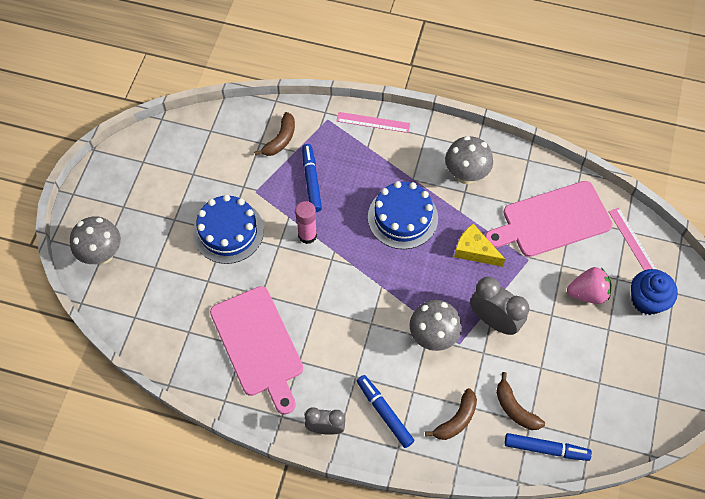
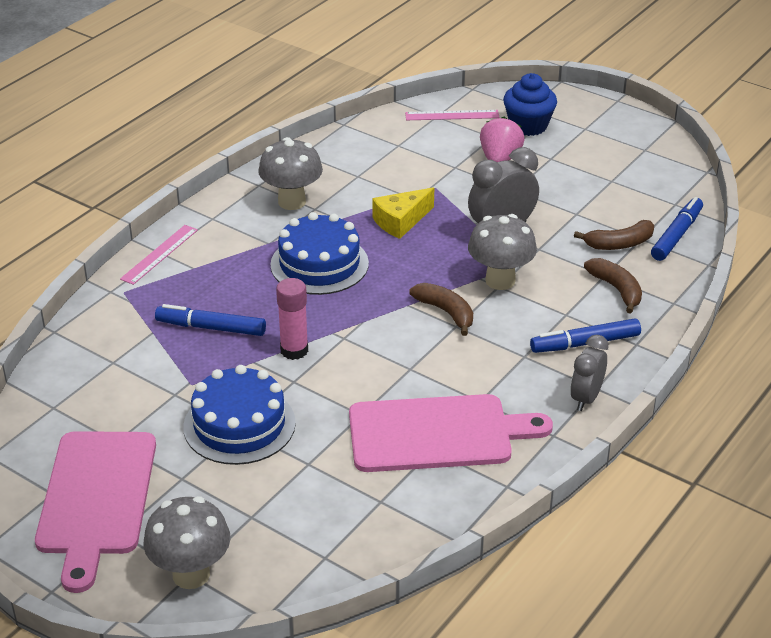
camera: 70 degrees left, 25 degrees down
(280, 139) = (123, 341): brown banana -> brown banana (446, 312)
(552, 220) = (394, 158): pink cutting board -> pink cutting board (96, 499)

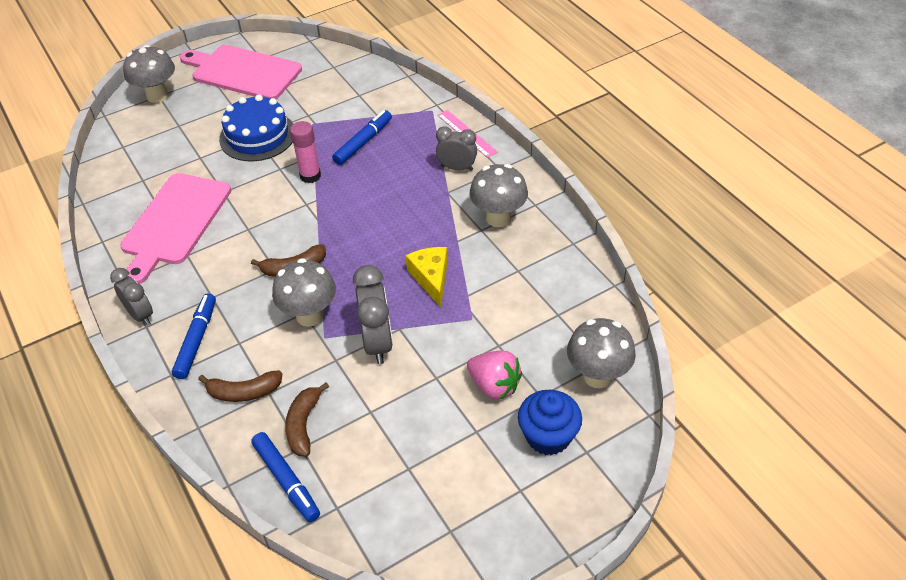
camera: 115 degrees right, 10 degrees up
(225, 246) = (457, 168): none -> grey clock
(319, 264) = (402, 213): blue cake -> none
(452, 115) = (597, 376): pink ruler -> grey mushroom

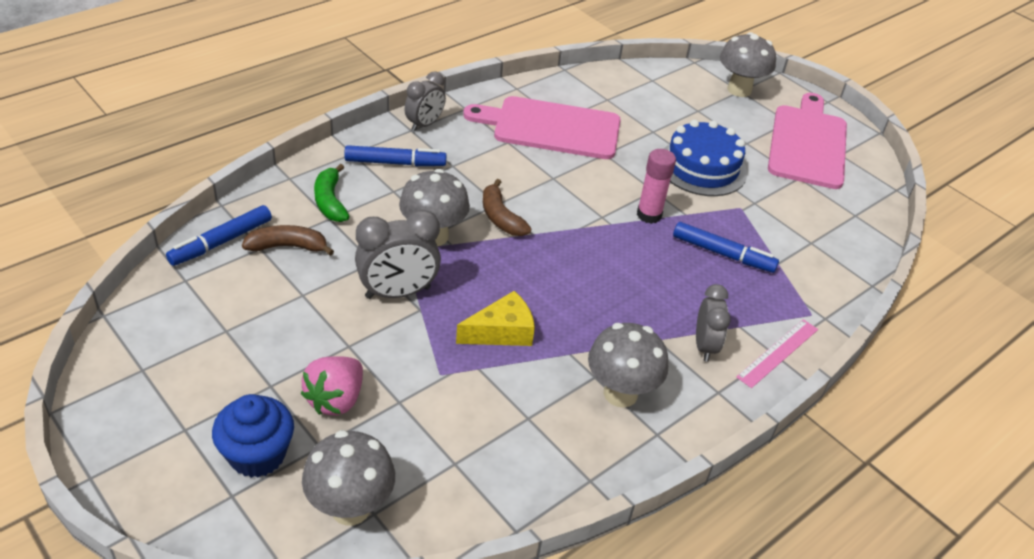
camera: 75 degrees right, 5 degrees down
(244, 392) = (330, 201): brown banana -> green banana

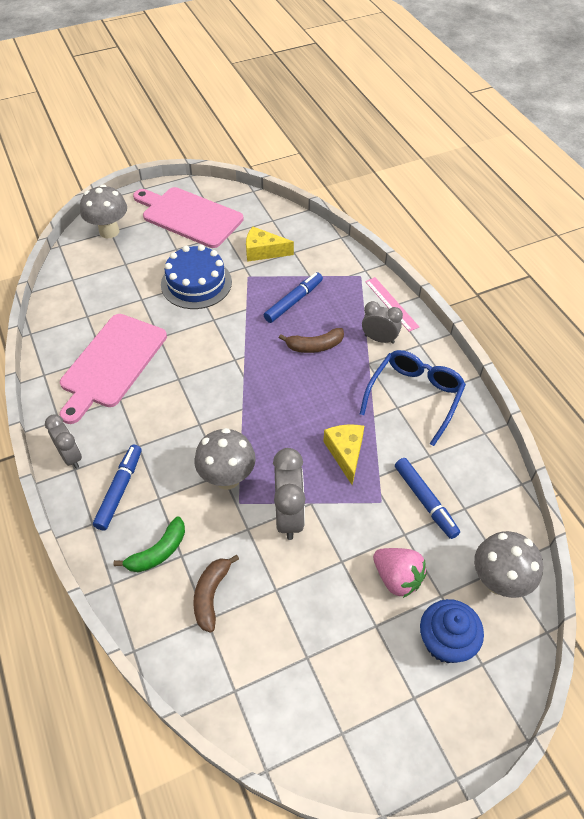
camera: 70 degrees left, 10 degrees up
(221, 242) = (189, 654): blue marker -> blue marker (425, 501)
(330, 201) = (158, 552): green banana -> green banana turned 45 degrees counterclockwise
(501, 217) = (217, 425): brown banana -> brown banana (314, 346)
(620, 393) = (414, 397): grey mushroom -> blue glasses
(649, 215) = (241, 330): pink glue stick -> none
(792, 214) = (263, 251): none -> yellow cheese

